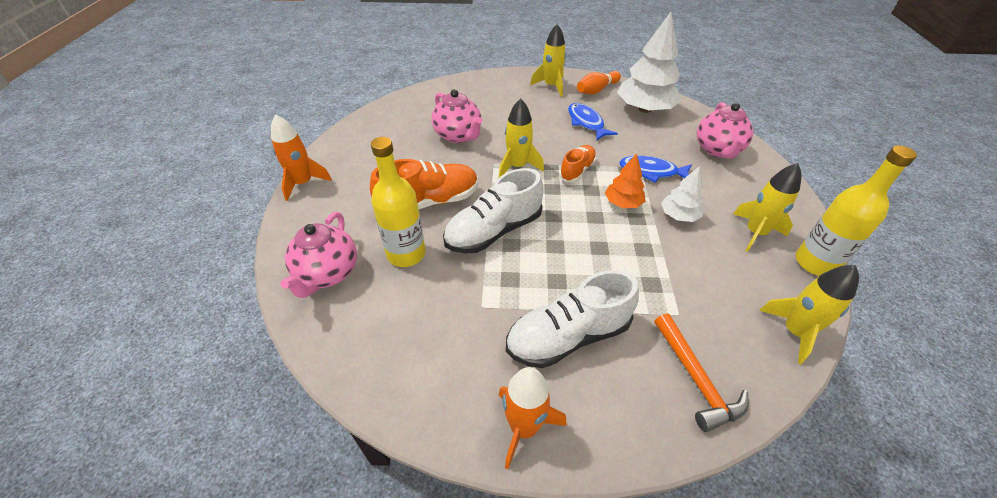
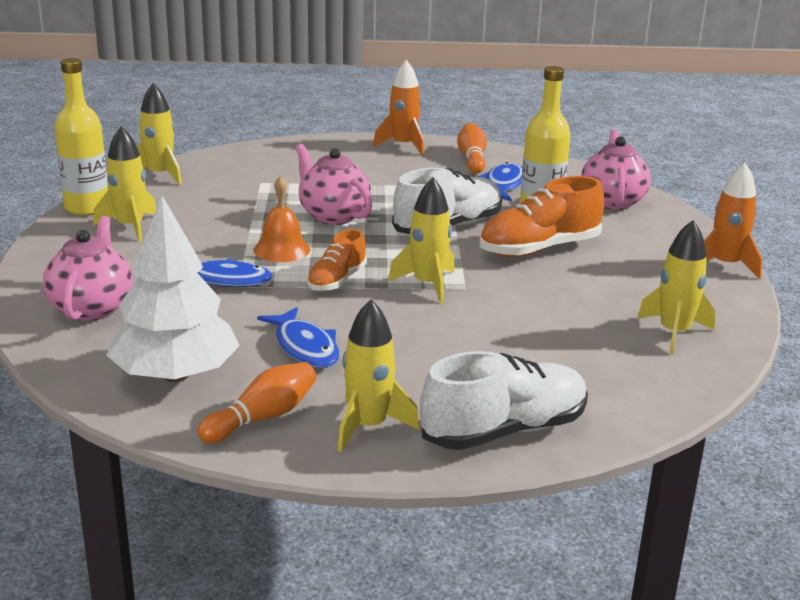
camera: 175 degrees right, 20 degrees down
(385, 129) = (674, 333): none -> yellow rocket
(423, 307) = (503, 185): none -> blue fish
(439, 380) = (472, 159): none -> orange bowling pin
(458, 135) = (537, 324): pink teapot -> pink teapot (333, 216)
(568, 336) = (367, 173): white shoe -> white shoe (504, 431)
(623, 203) = (282, 249): orange tree -> orange bell
(679, 215) = (214, 239): white tree -> none
(696, 379) = (266, 159): orange hammer -> none

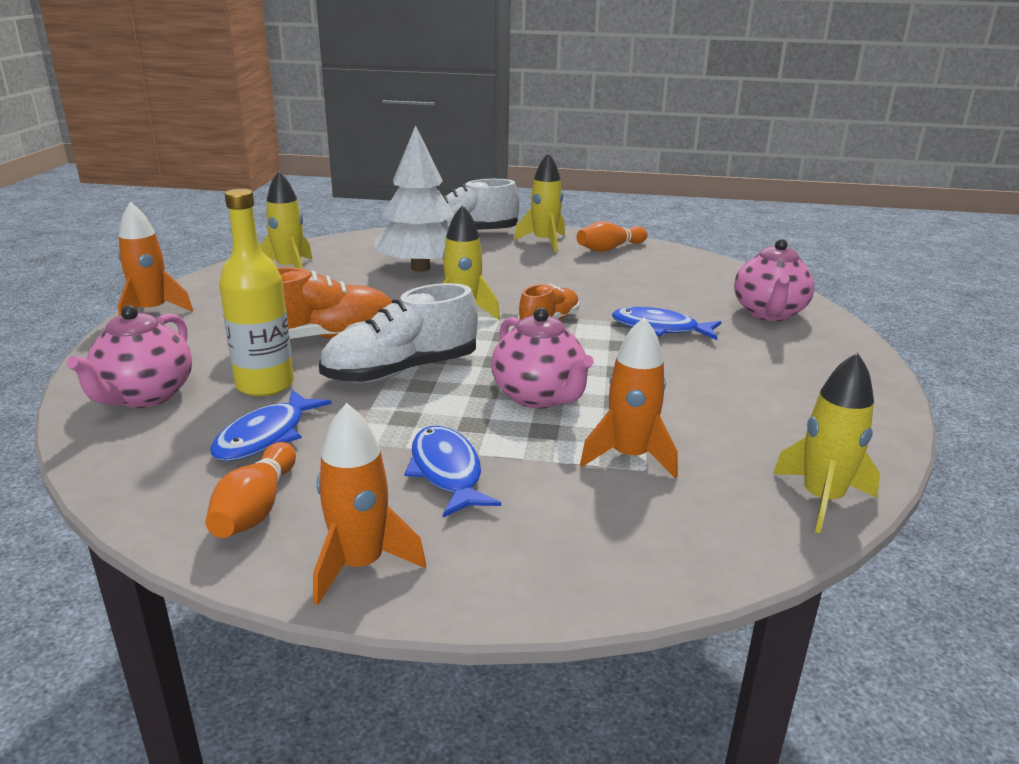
camera: 170 degrees left, 0 degrees up
(87, 208) = (880, 432): yellow bottle -> none
(130, 227) = (796, 396): yellow rocket -> none
(175, 375) = (674, 269): white tree -> white tree (420, 268)
(269, 187) = (629, 456): none -> orange rocket
(282, 249) = (604, 356): orange bell -> none
(305, 347) = (581, 278): blue fish -> blue fish (447, 472)

